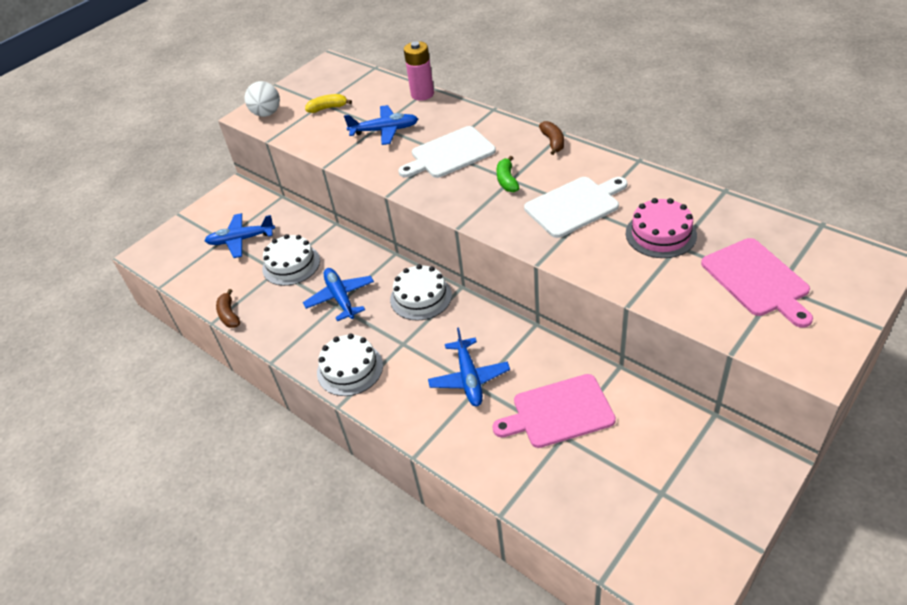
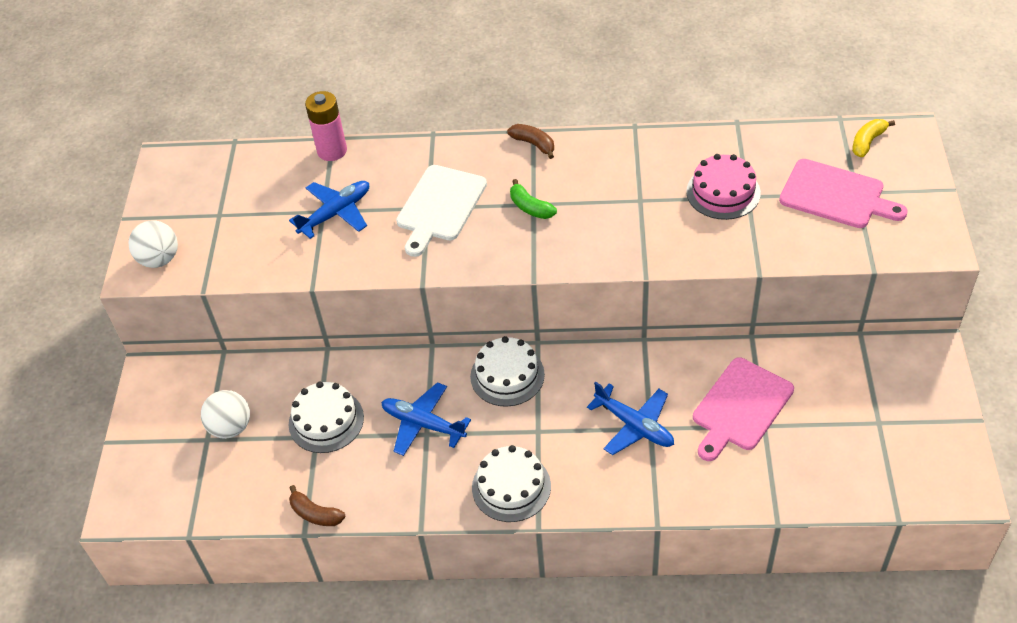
camera: 40 degrees left, 5 degrees up
(241, 240) = (231, 427): blue plane -> white ball
(328, 108) = (233, 217): yellow banana -> yellow banana (867, 142)
(574, 205) = (621, 202): white cutting board -> none

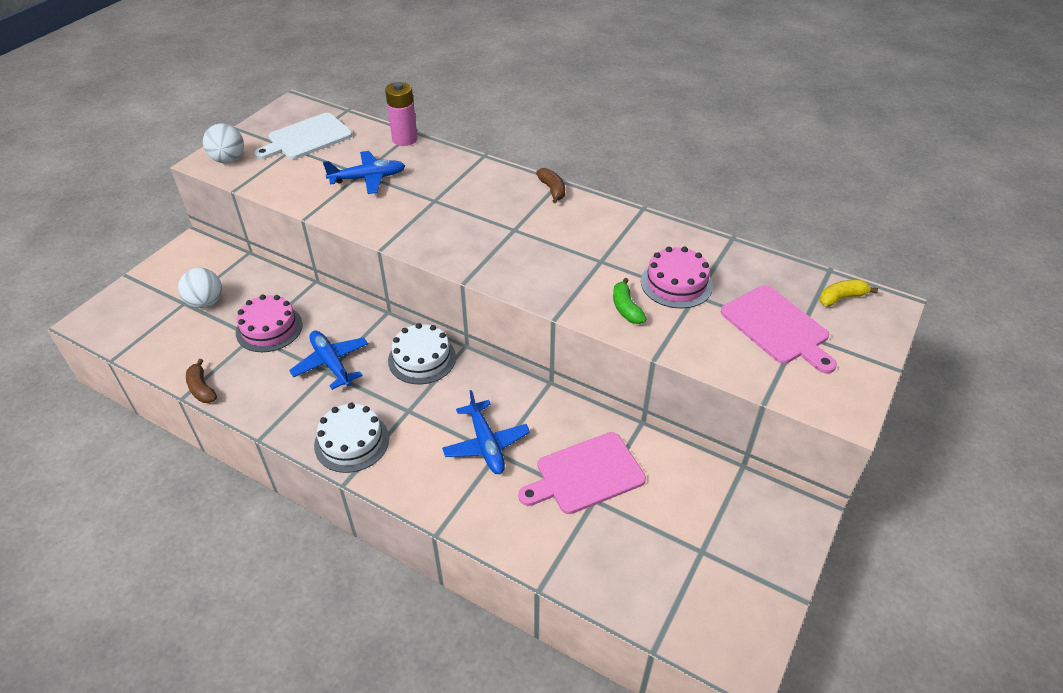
camera: 25 degrees right, 5 degrees down
(326, 420) = (269, 328): white cake -> pink cake
(440, 206) = (444, 203): white cutting board -> white cutting board (307, 138)
(530, 207) = (510, 231): green banana -> green banana (626, 308)

